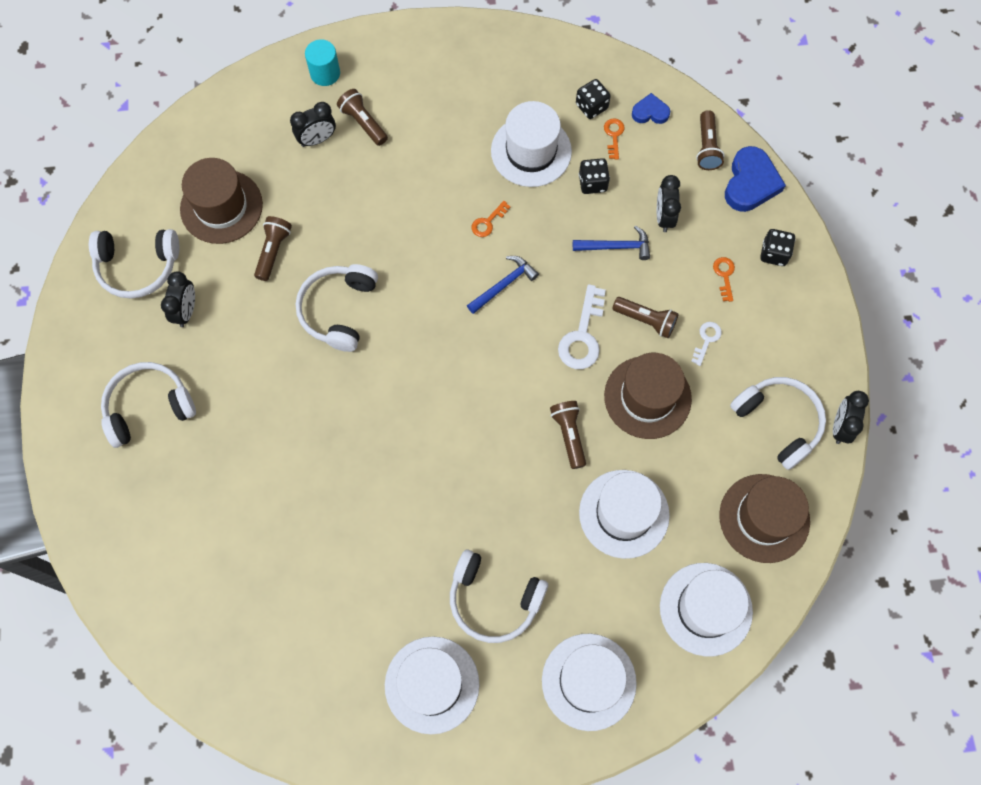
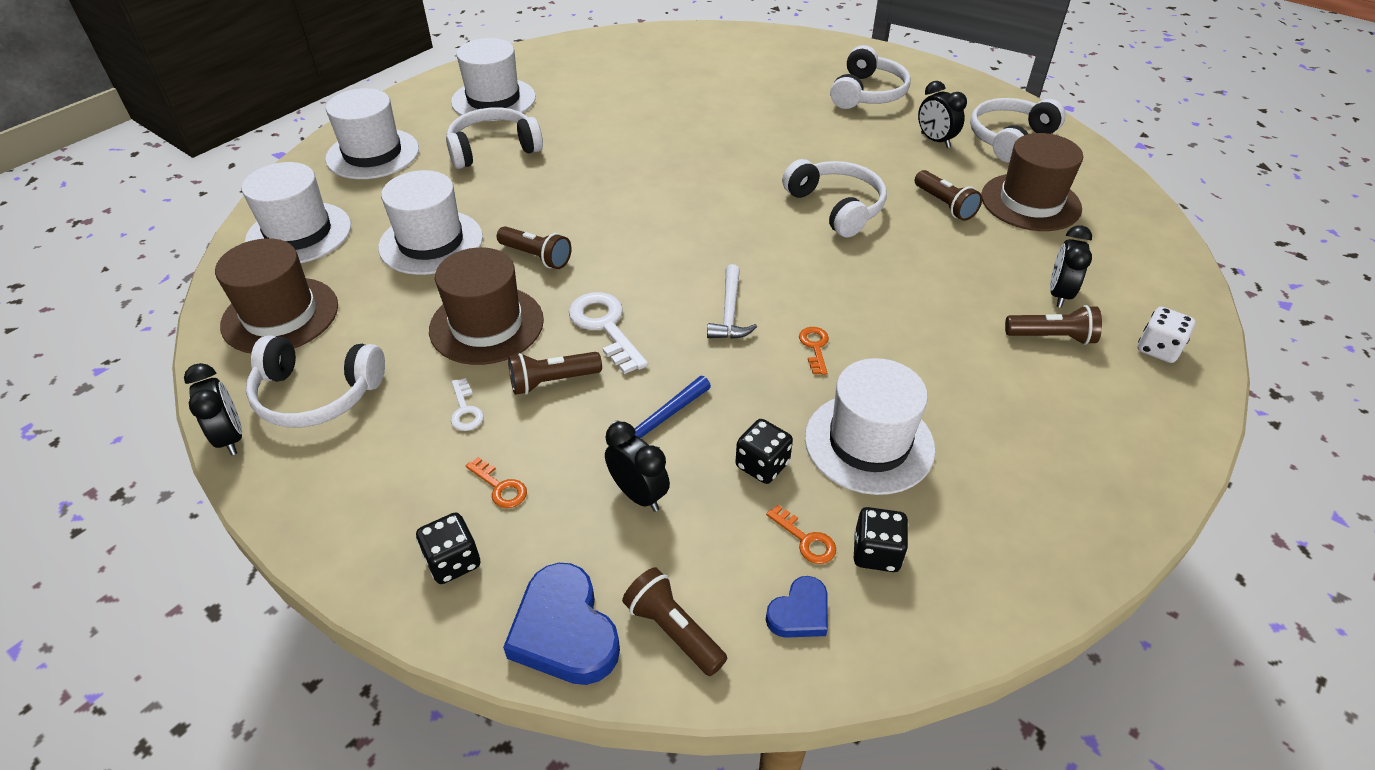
camera: 135 degrees right, 25 degrees down
(325, 73) = (1158, 349): turquoise cylinder -> white dice
(504, 285) = (729, 312): blue hammer -> white hammer

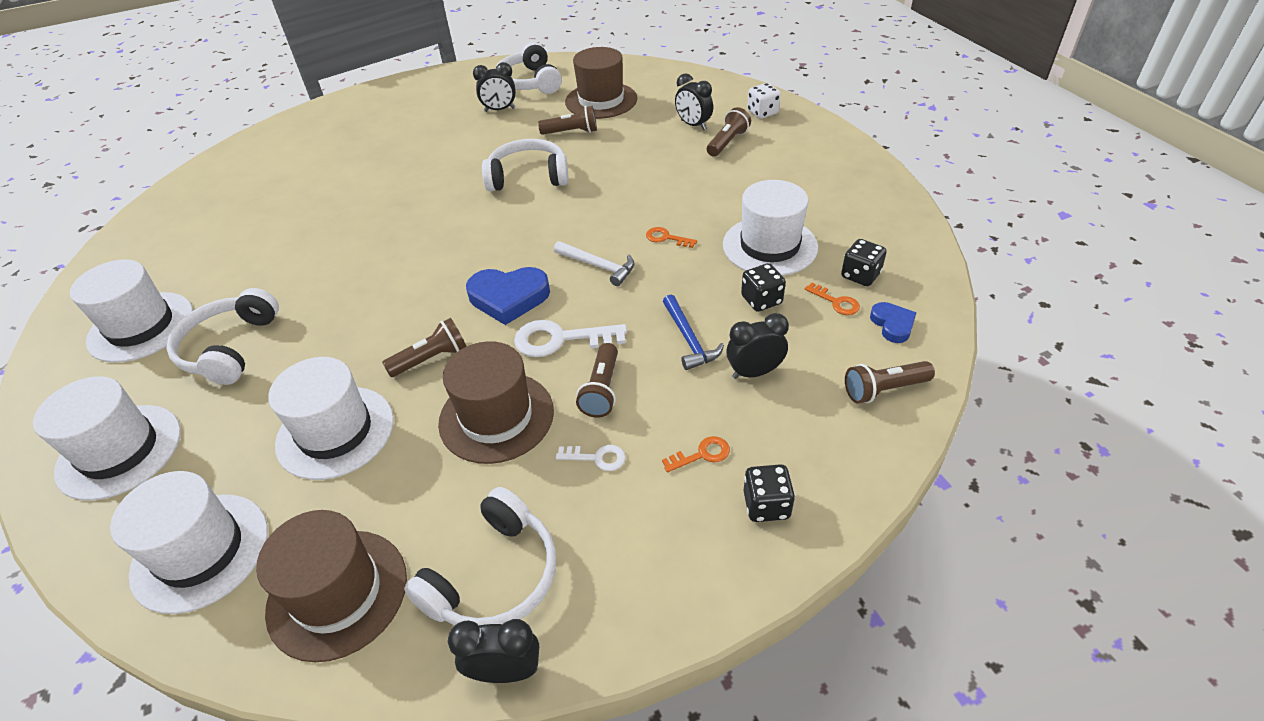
camera: 60 degrees left, 0 degrees up
(564, 631) = (862, 450): blue heart -> blue heart (509, 298)
(805, 539) = (836, 302): orange key -> orange key turned 60 degrees clockwise
(867, 93) = (410, 116): white headphones -> none

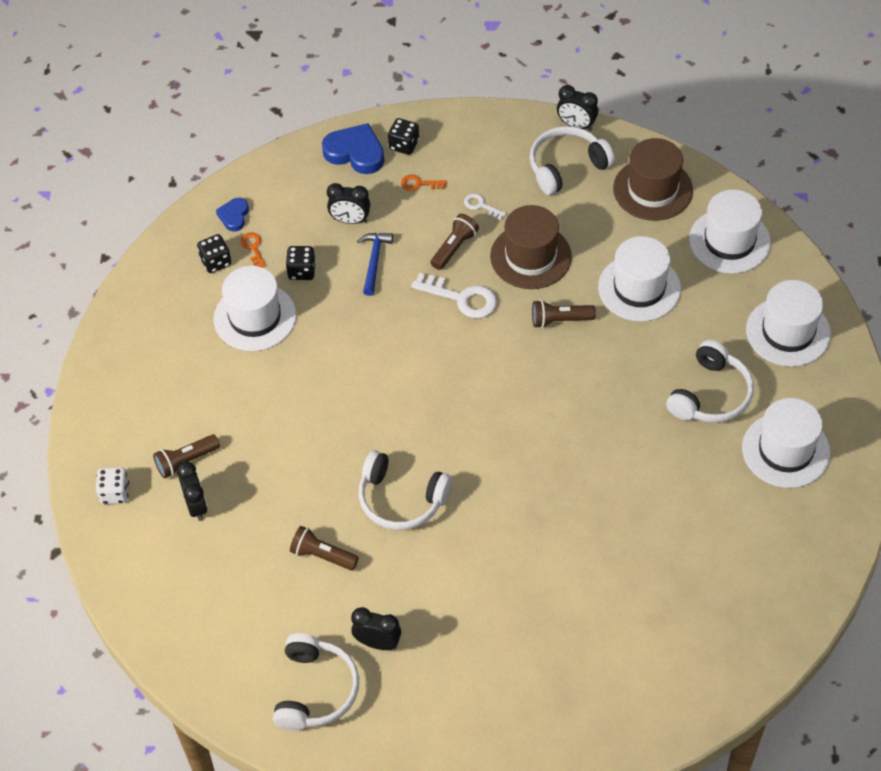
camera: 155 degrees left, 10 degrees up
(509, 298) = (482, 353): blue heart -> blue heart (355, 152)
(598, 266) = (398, 355): white hammer -> none
(601, 100) = (258, 603): brown hat -> none
(666, 238) = (327, 361): orange key -> none
(884, 389) = (283, 178): brown flashlight -> none

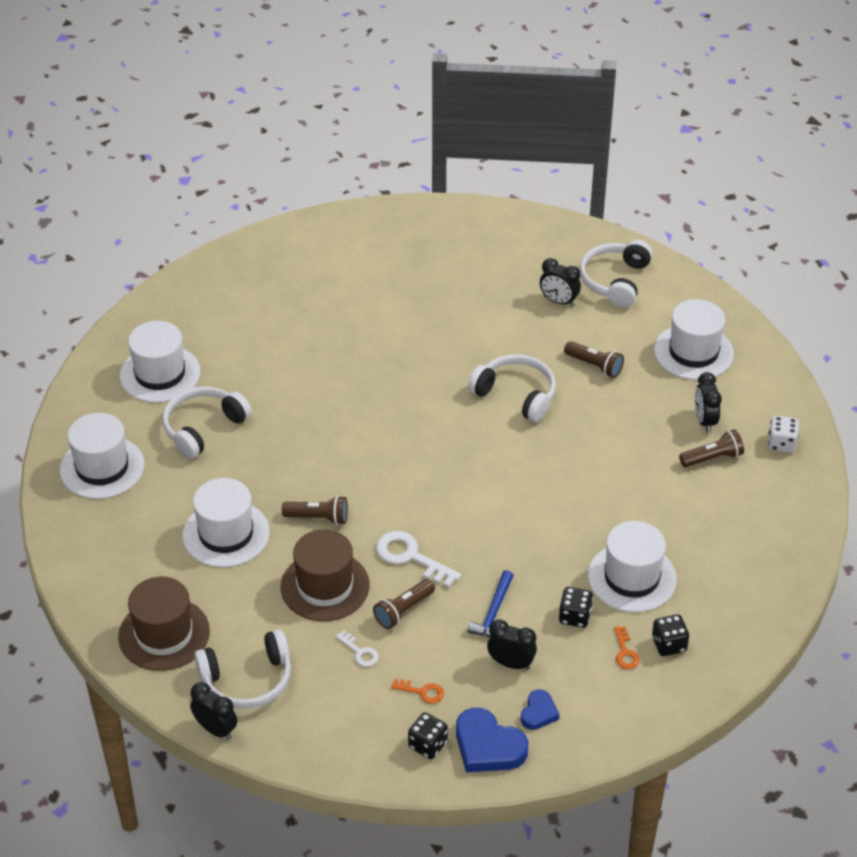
camera: 170 degrees left, 10 degrees down
(234, 216) = (643, 694): blue heart -> blue heart (538, 712)
(729, 241) = (111, 563): white hat -> white hat (693, 352)

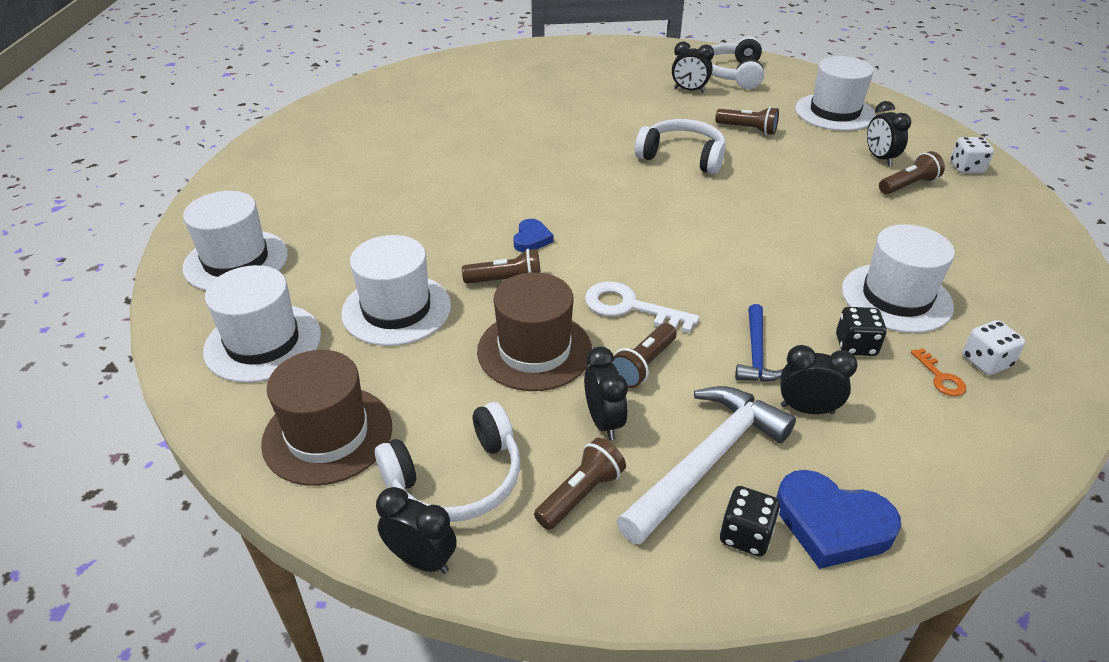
camera: 10 degrees left, 5 degrees down
(160, 374) = (300, 175): white hat -> white hat (263, 342)
(203, 428) = (354, 214): white headphones -> none
(328, 702) = (580, 494): none -> brown flashlight
(359, 652) = (604, 422): white key -> black clock
(422, 692) = (707, 461): orange key -> white hammer
(538, 712) = (876, 466): blue heart -> blue heart (531, 239)
(669, 644) = (986, 362): black dice -> white dice

